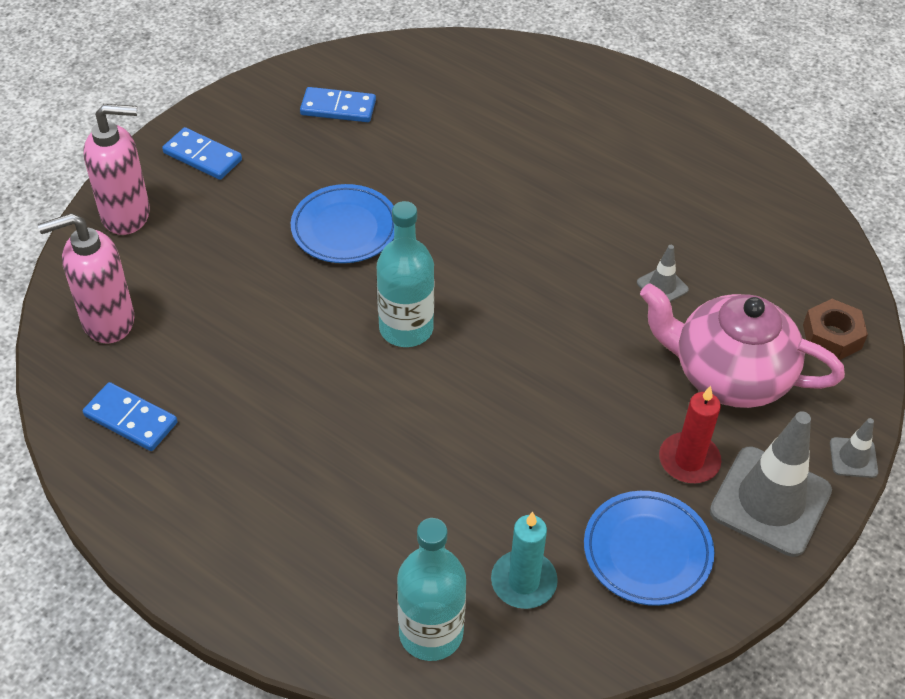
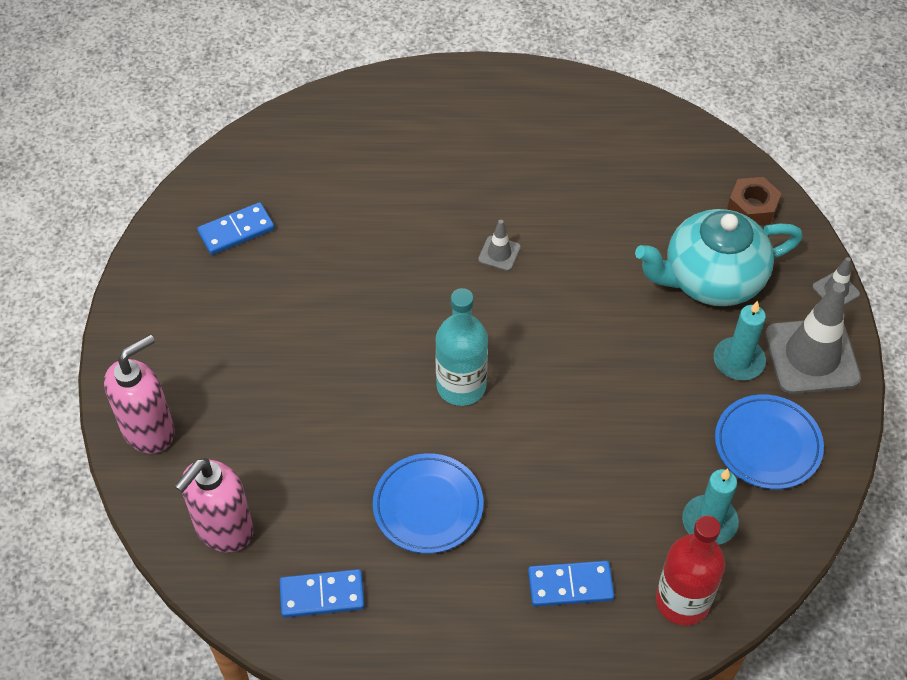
camera: 35 degrees left, 5 degrees up
(202, 157) = (163, 341): blue domino -> blue domino (570, 585)
(345, 229) = (340, 333): blue plate -> blue plate (428, 506)
(431, 633) = (682, 601): turquoise bottle -> red bottle
(662, 286) = (611, 237): grey traffic cone -> grey traffic cone (499, 253)
(689, 460) = (738, 361): red candle -> turquoise candle
(728, 375) = (711, 279): pink teapot -> turquoise teapot

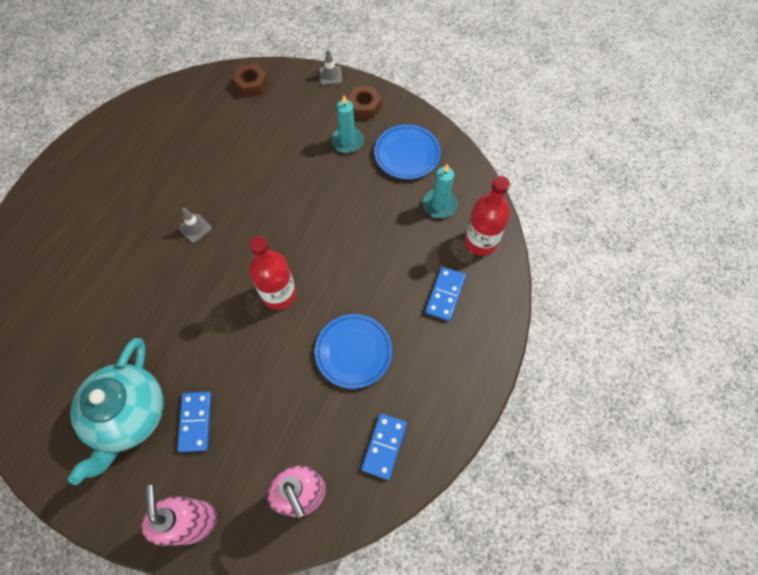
camera: 65 degrees left, 10 degrees up
(236, 231) = (61, 388): blue domino -> blue domino (195, 422)
(461, 386) = (279, 294): turquoise bottle -> red bottle
(711, 279) = (286, 128): turquoise teapot -> turquoise teapot (129, 415)
(812, 356) = (364, 107): grey traffic cone -> brown nut

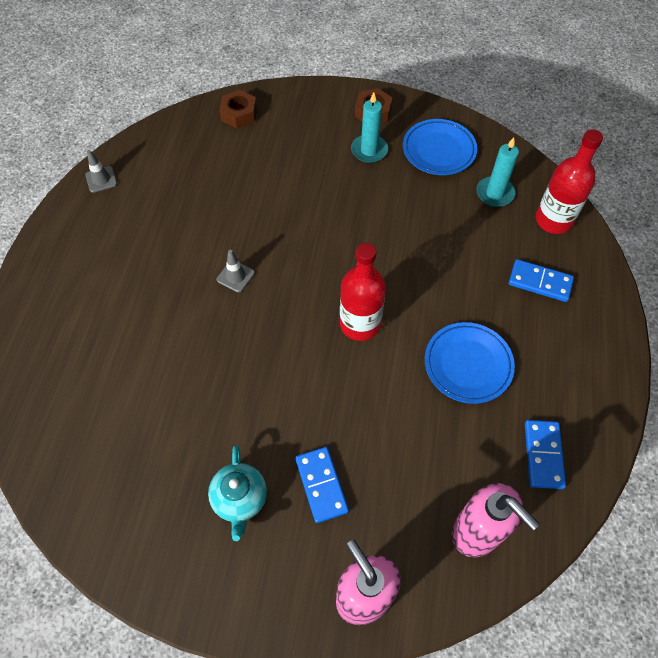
camera: 15 degrees left, 5 degrees down
(129, 415) = (240, 499): turquoise teapot -> turquoise teapot, size x0.56
(330, 75) = (322, 88): grey traffic cone -> grey traffic cone (101, 179)
(445, 295) = (540, 282): blue domino -> blue domino turned 75 degrees counterclockwise

